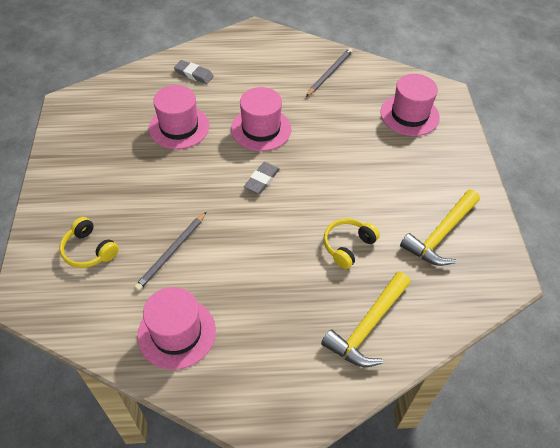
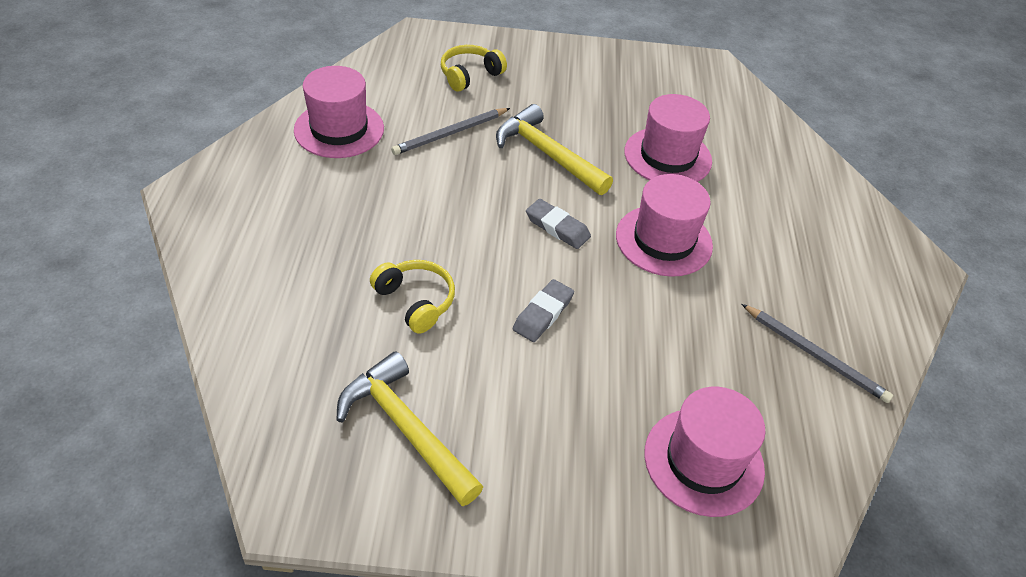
camera: 95 degrees right, 5 degrees down
(171, 252) = (450, 134): grey pencil -> grey pencil turned 75 degrees counterclockwise
(194, 74) = (785, 181): grey eraser -> grey eraser (543, 314)
(368, 326) = (279, 295): yellow hammer -> yellow hammer (547, 154)

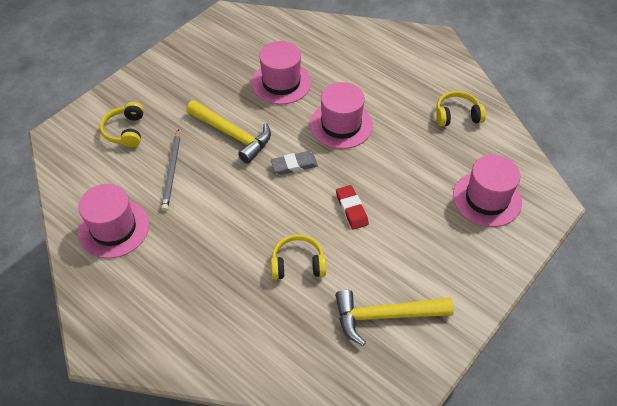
camera: 50 degrees left, 5 degrees up
(543, 314) = (351, 209): grey eraser -> red eraser
(547, 154) = (232, 135): yellow hammer -> yellow hammer turned 135 degrees counterclockwise
(815, 355) = (457, 115): grey pencil -> yellow headphones

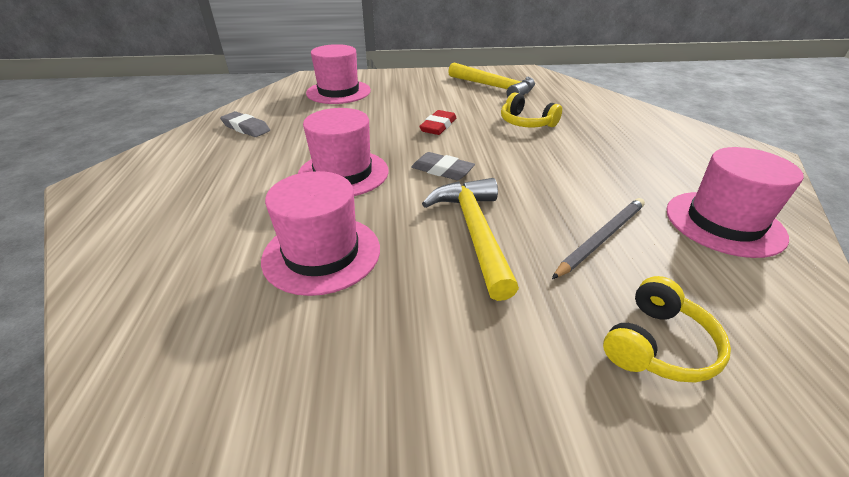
camera: 135 degrees left, 15 degrees down
(457, 115) = (246, 128): yellow headphones -> grey eraser

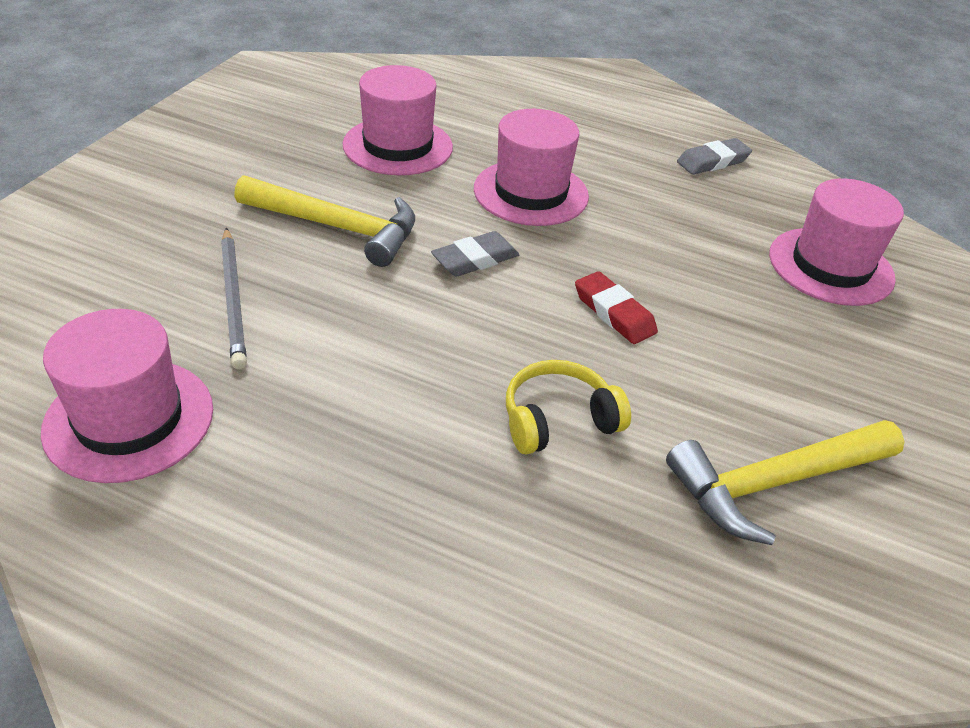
camera: 115 degrees right, 5 degrees up
(657, 345) = (113, 245): yellow headphones -> none

